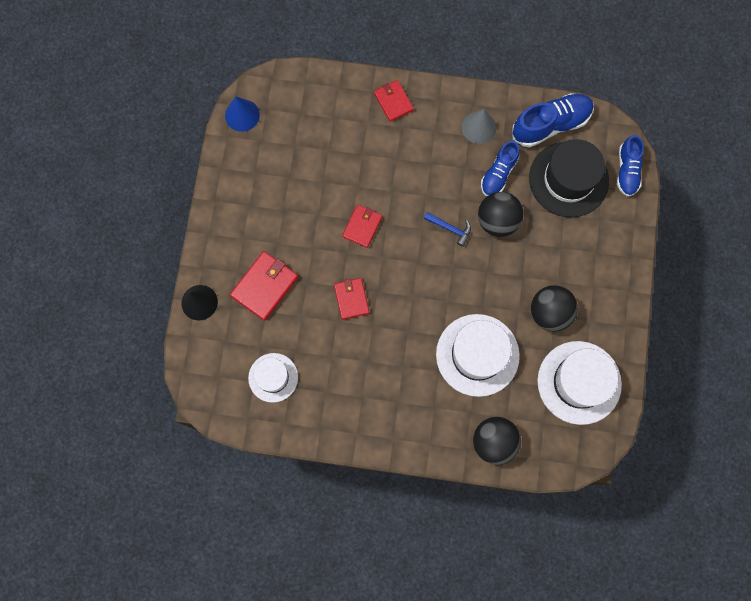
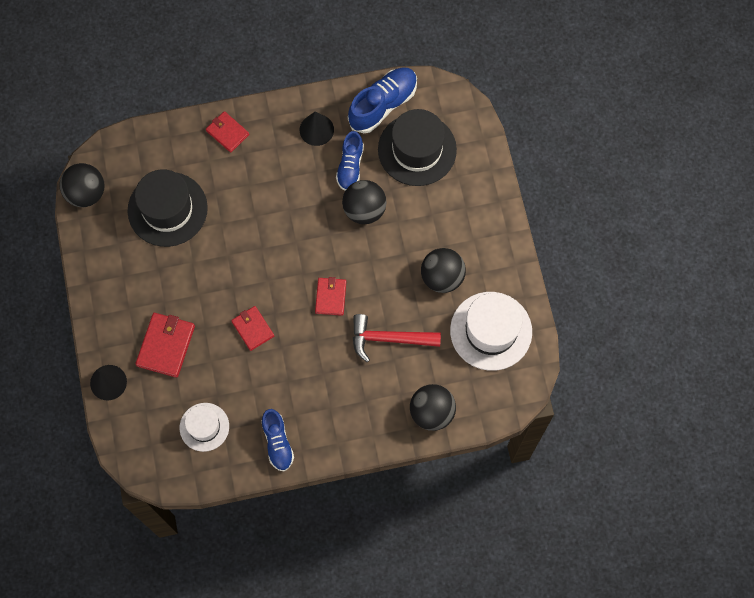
camera: 20 degrees left, 5 degrees down
(242, 115) = (86, 193): blue cone -> black ball
(312, 156) = (167, 209): none -> black hat
(362, 226) = (239, 258): red wallet -> red wallet (330, 297)
(450, 228) = (322, 232): blue hammer -> none
(477, 355) = (389, 339): white hat -> red hammer
(478, 127) = (316, 129): grey cone -> black cone
(627, 171) = (468, 123): blue shoe -> blue shoe (277, 443)

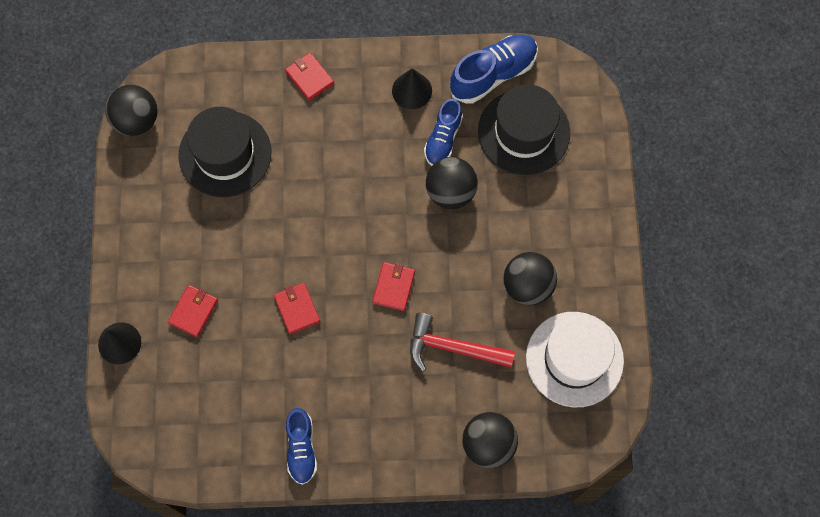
camera: 10 degrees right, 0 degrees up
(166, 345) = (193, 311): red wallet -> red wallet, size x0.65
(204, 427) = (219, 415): white hat -> none

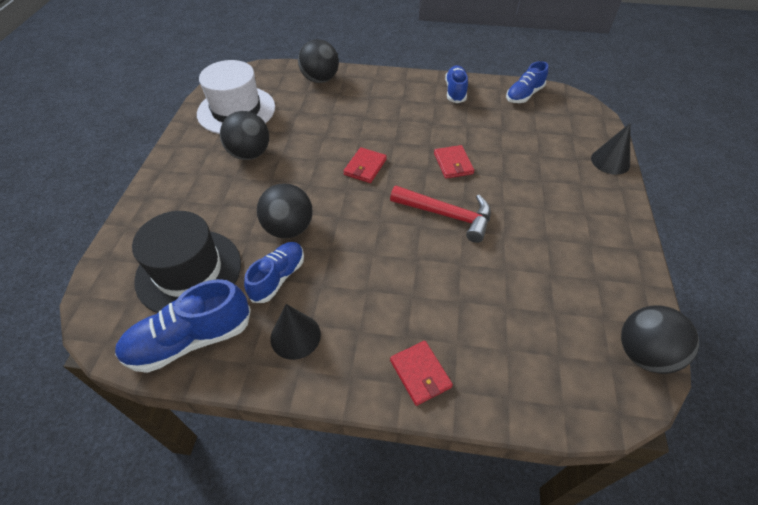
camera: 170 degrees left, 20 degrees down
(193, 311) = (547, 173): red wallet -> none
(209, 456) = (524, 95): none -> blue shoe
(225, 154) = (527, 298): black hat -> none
(453, 348) = (327, 126): red hammer -> red hammer (447, 215)

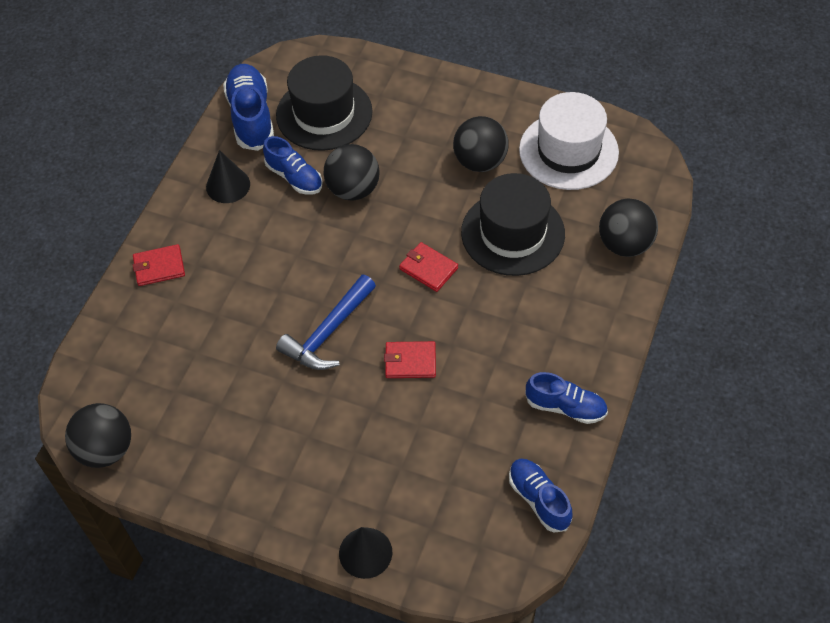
camera: 105 degrees right, 5 degrees up
(320, 128) = (513, 233): none -> black hat
(447, 215) = (328, 332): red hammer -> blue hammer

